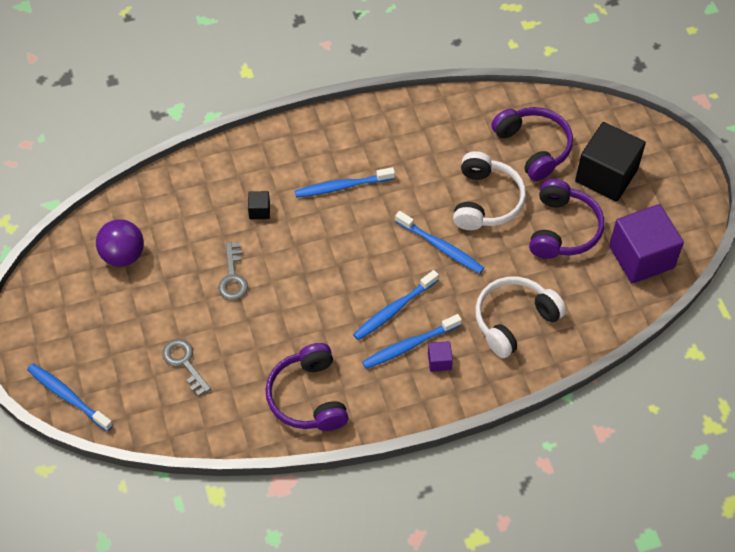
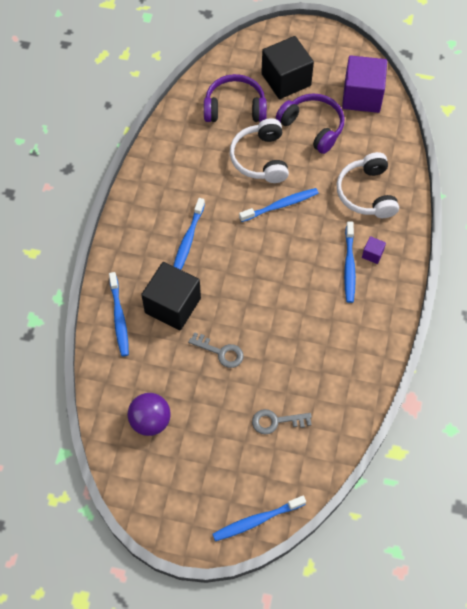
camera: 60 degrees left, 5 degrees up
(259, 211) = (172, 305): black cube -> black cube, size x2.38
(308, 397) = (353, 351): purple headphones -> none
(394, 309) = (314, 260): blue toothbrush -> blue toothbrush (119, 318)
(486, 201) = (260, 158): white headphones -> white headphones turned 135 degrees counterclockwise

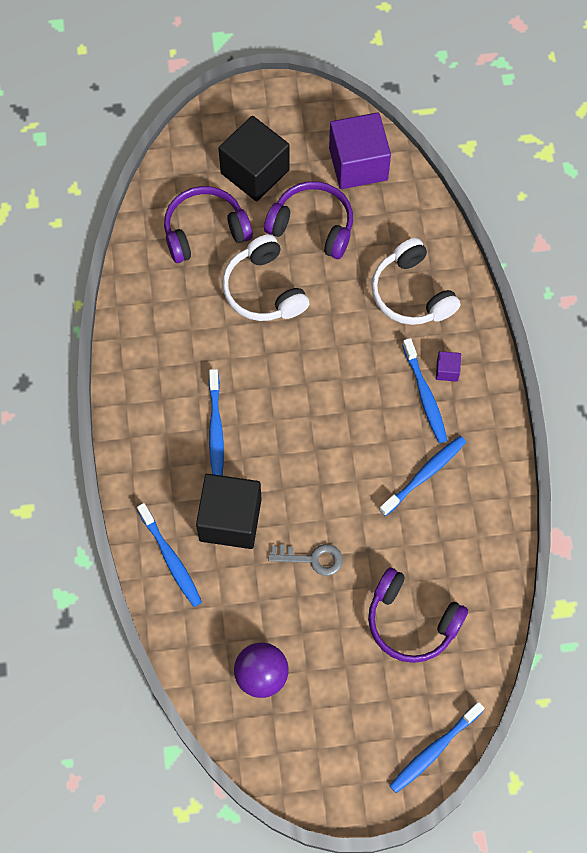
camera: 20 degrees left, 5 degrees up
(276, 421) = (411, 622): grey key -> purple headphones
(280, 205) = (312, 344): blue toothbrush -> blue toothbrush (425, 474)

